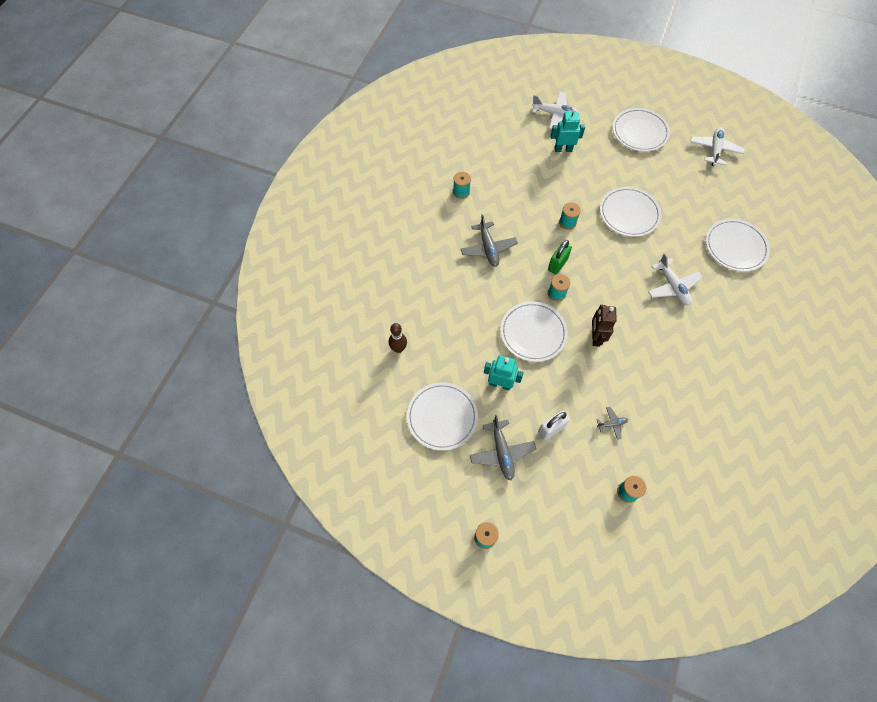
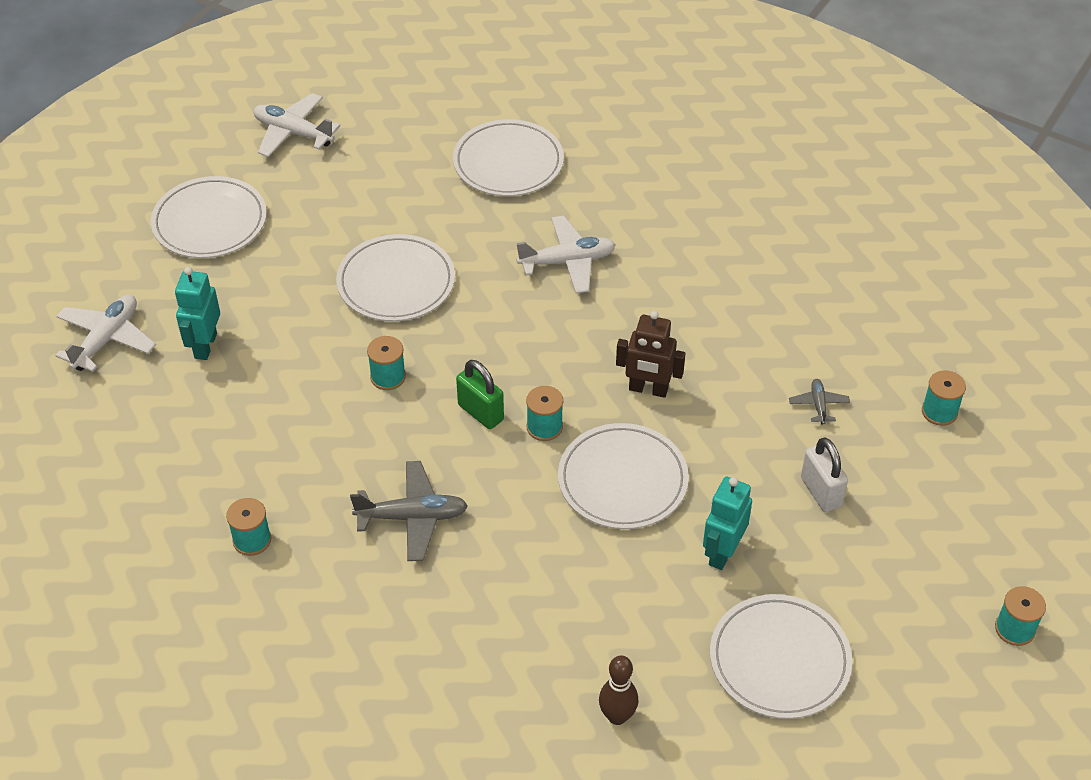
camera: 80 degrees left, 15 degrees down
(502, 452) = (858, 575): grey plane -> none

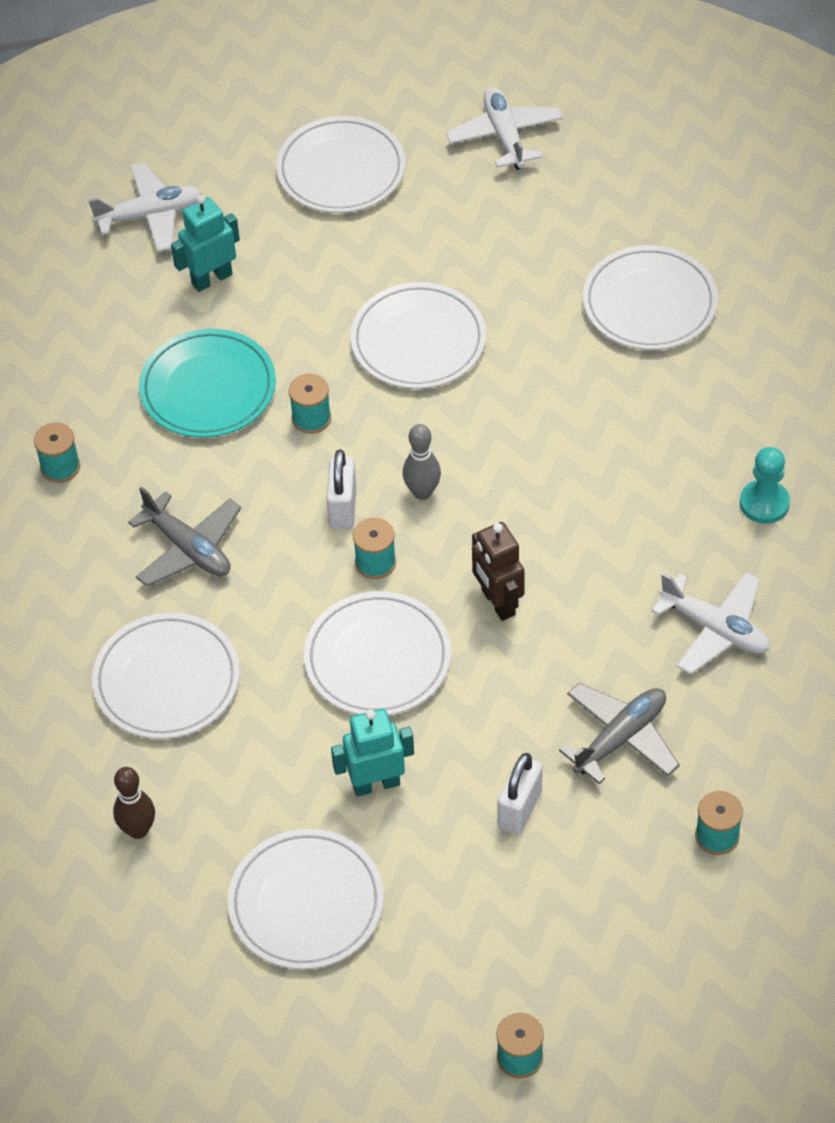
camera: 50 degrees right, 5 degrees up
(293, 412) = (208, 388): none -> turquoise plate
(480, 412) = (343, 508): green padlock -> white padlock
(509, 608) = (167, 680): none -> white plate
(517, 364) = (422, 492): none -> grey bowling pin
(567, 262) = (580, 435): white plane -> white plane (715, 629)
(718, 219) = (764, 503): none -> turquoise pawn
(818, 405) = (620, 738): grey plane -> grey plane, size x1.90

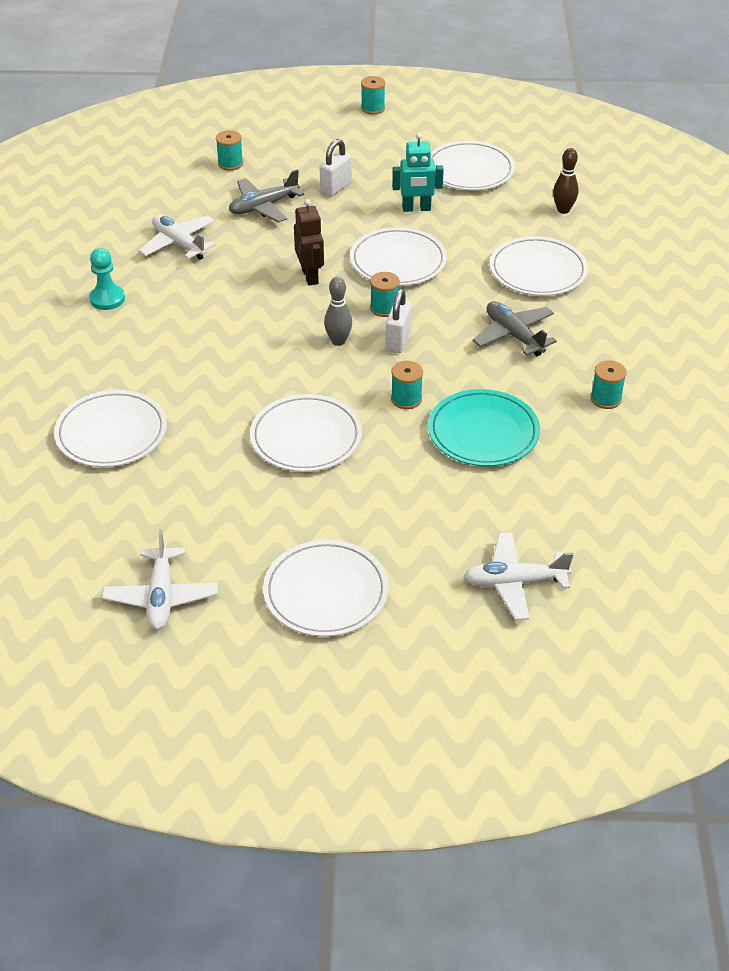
camera: 170 degrees left, 10 degrees down
(211, 279) = (466, 515): turquoise robot -> none

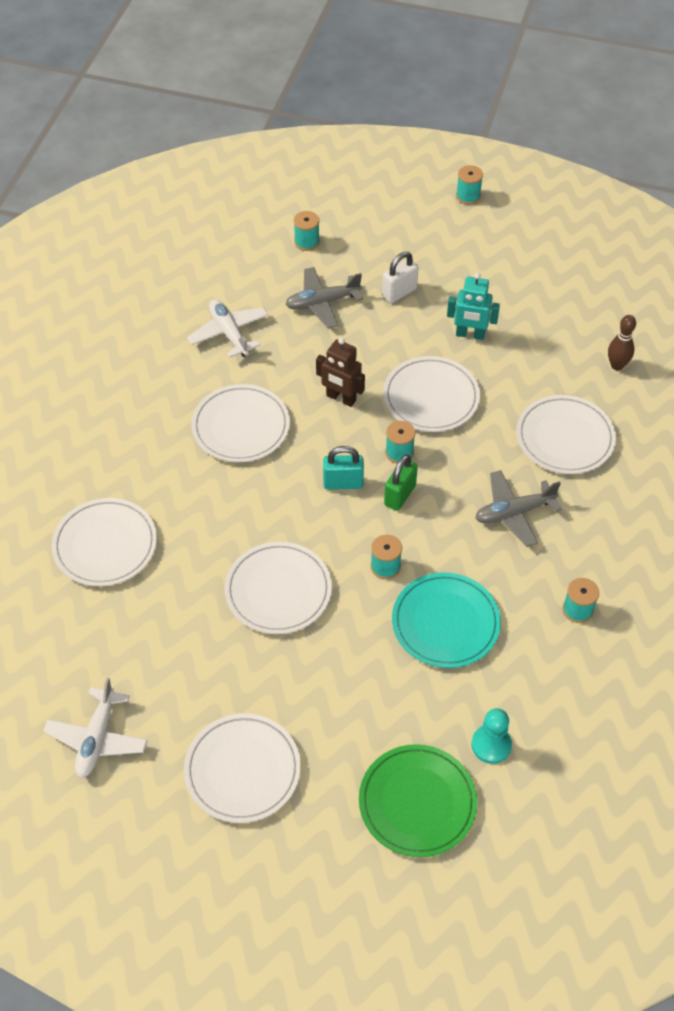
camera: 15 degrees right, 10 degrees up
(107, 299) = (144, 386): turquoise pawn -> turquoise pawn (491, 745)
(310, 276) = (341, 398): brown robot -> brown robot turned 120 degrees clockwise
(338, 341) = (343, 483): grey bowling pin -> turquoise padlock
(398, 341) = (400, 495): white padlock -> green padlock
(469, 170) = (539, 296): white plate -> white plate (241, 426)
(514, 335) = (514, 513): grey plane -> grey plane turned 90 degrees counterclockwise
(514, 582) = (417, 802): white plane -> green plate

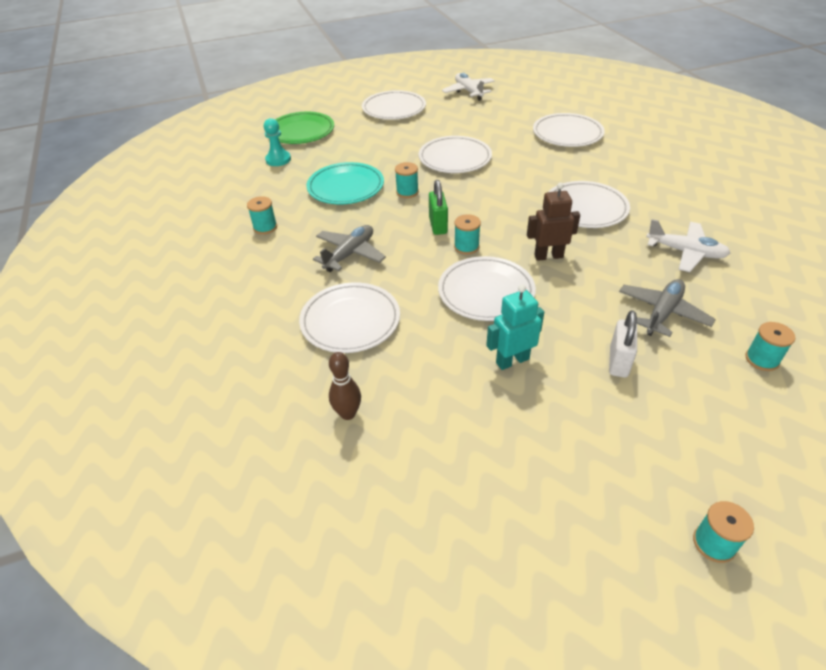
camera: 145 degrees right, 10 degrees down
(343, 483) = (481, 214): turquoise padlock -> none

